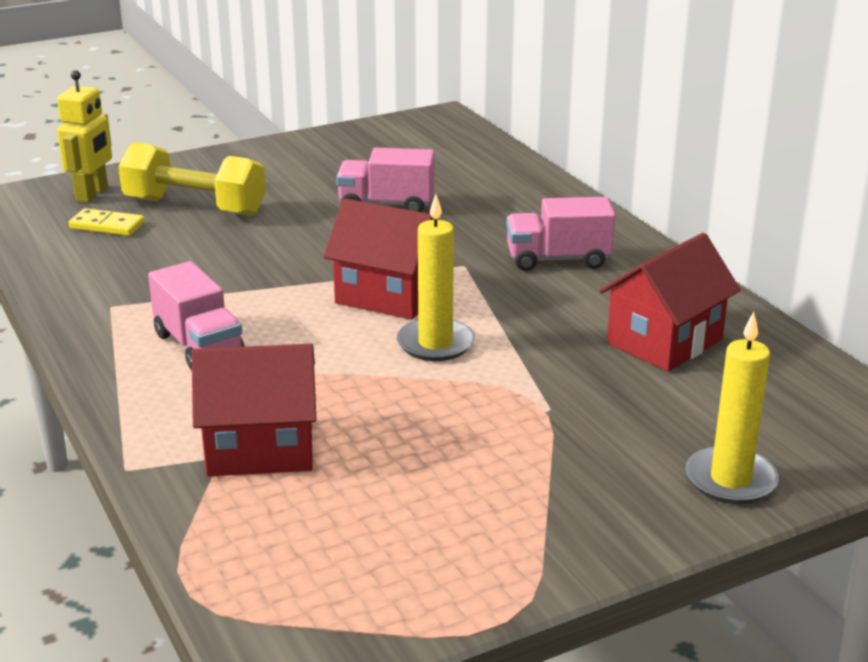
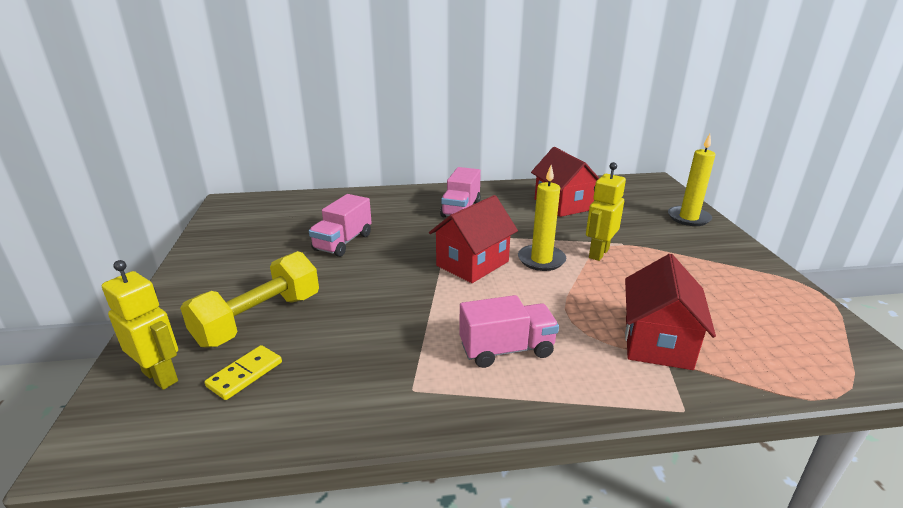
camera: 70 degrees left, 0 degrees up
(493, 389) = (598, 253): none -> yellow robot

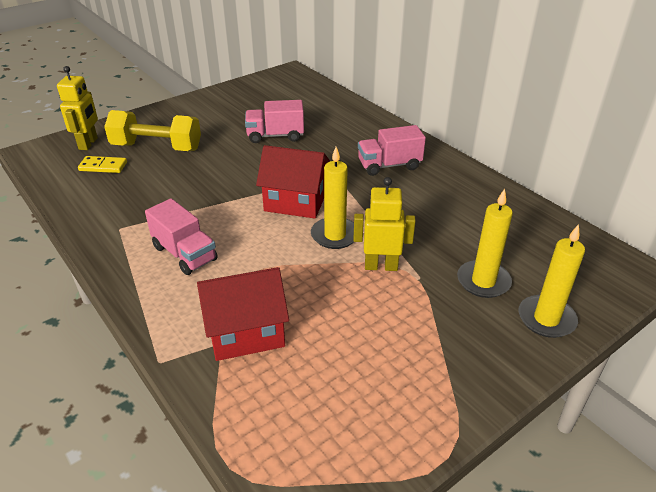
camera: 60 degrees right, 10 degrees up
(562, 204) = (471, 218): red house -> none
(639, 223) = (483, 281): none -> yellow candle

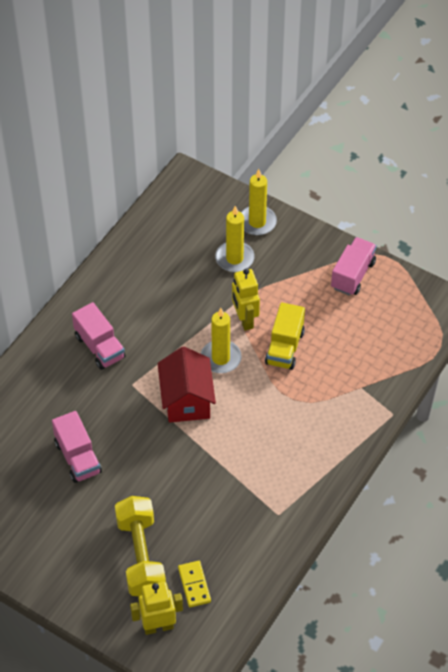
camera: 110 degrees left, 15 degrees up
(185, 253) = (287, 450): pink truck -> pink truck (352, 275)
(246, 332) = (346, 377): red house -> none
(323, 289) = (285, 347): none -> yellow truck

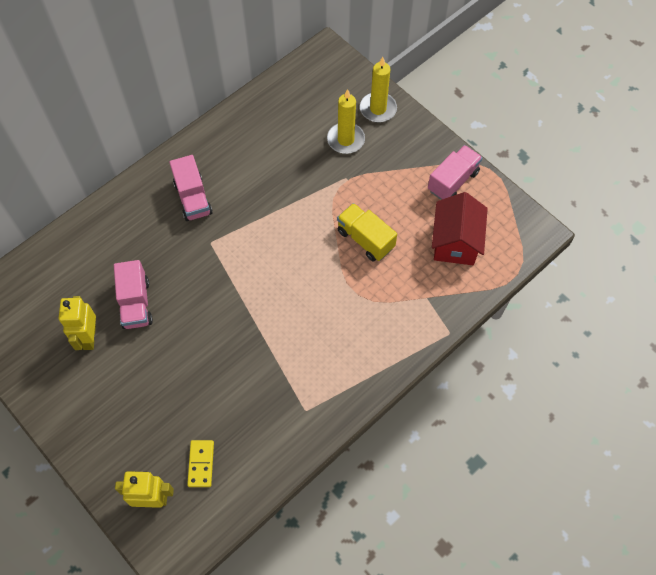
camera: 15 degrees right, 10 degrees up
(141, 556) = (160, 419): yellow dumbbell -> none
(187, 400) = (256, 270): red house -> red house (455, 242)
(220, 358) = (301, 236): yellow candle -> none
(244, 320) = (336, 202): yellow robot -> yellow robot (89, 337)
(285, 347) = (365, 239): yellow truck -> yellow truck turned 105 degrees clockwise

